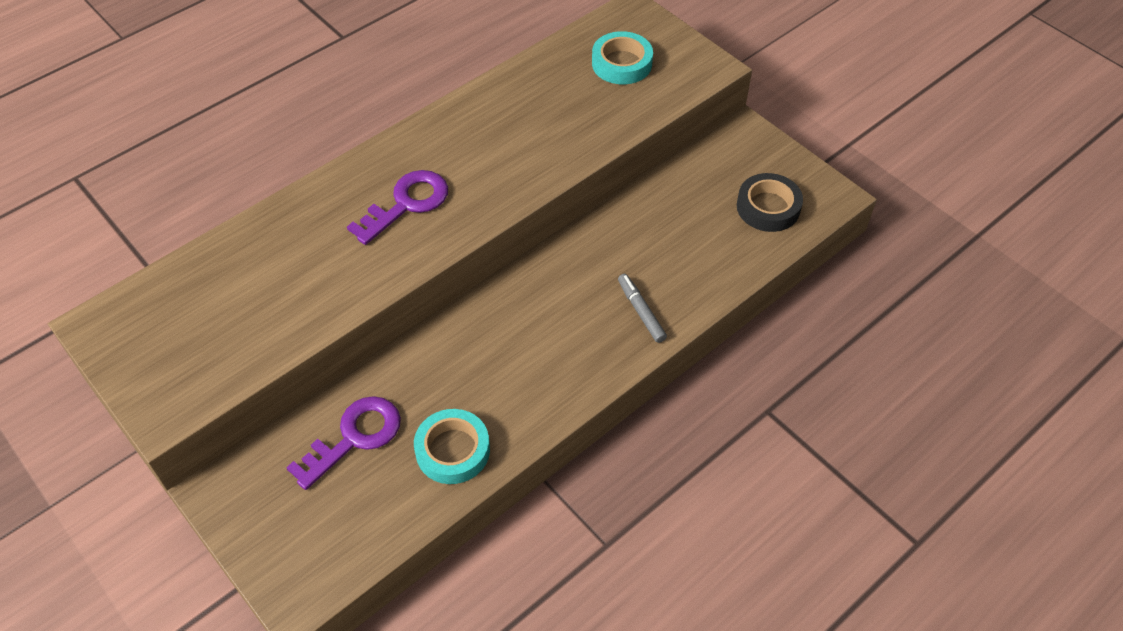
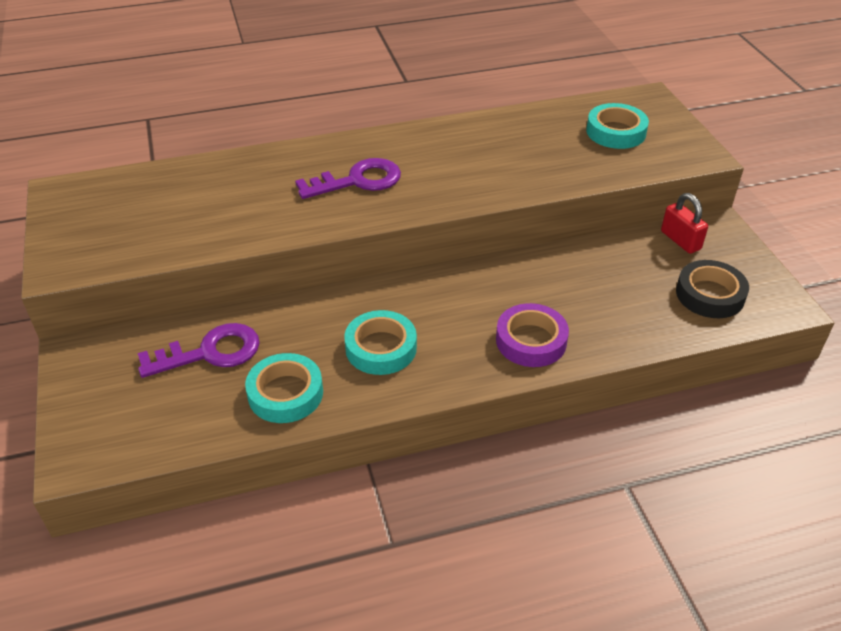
camera: 25 degrees right, 10 degrees down
(513, 370) = (381, 348): none -> turquoise tape
(641, 311) = (531, 341): grey marker -> purple tape
(718, 157) = (680, 240): none -> red padlock

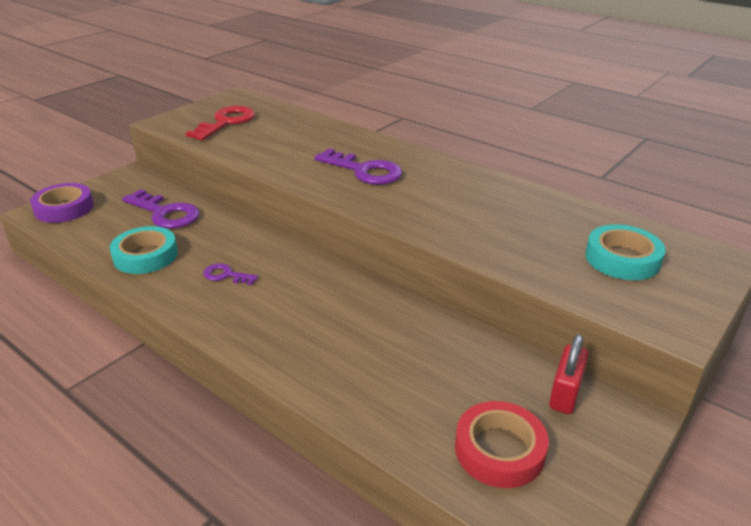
camera: 55 degrees right, 10 degrees down
(128, 222) = (226, 122): none -> red key
(381, 348) = (226, 275): turquoise tape -> purple key
(531, 341) = (302, 347): purple tape -> purple tape (64, 208)
(710, 294) = (499, 450): black tape -> red tape

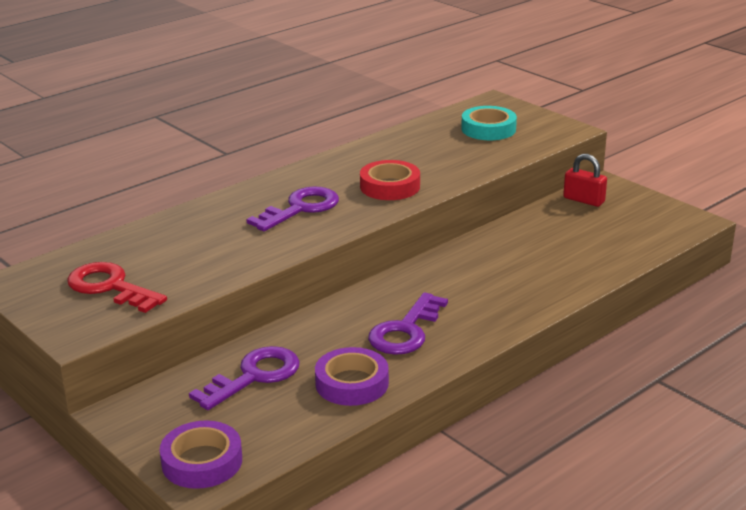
camera: 80 degrees left, 5 degrees down
(145, 256) = (352, 383): turquoise tape -> purple tape
(226, 275) = (406, 331): purple key -> purple key, size x1.90
(499, 450) = (635, 228): red tape -> red tape (390, 186)

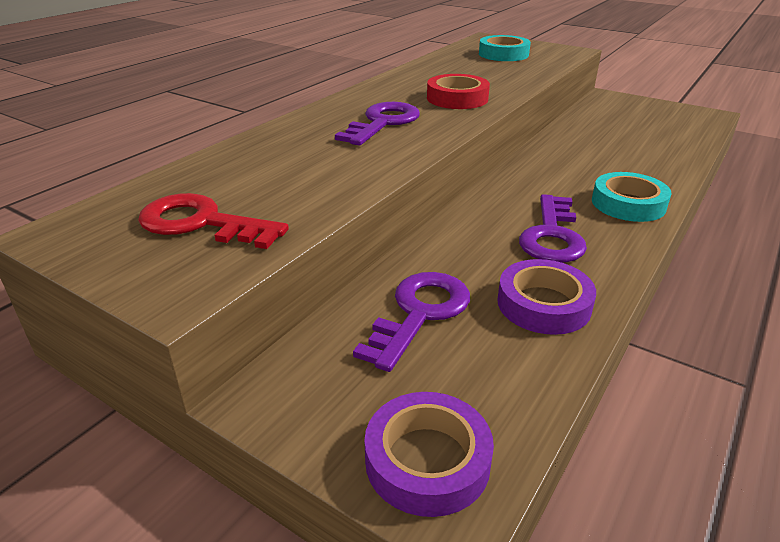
camera: 15 degrees left, 5 degrees up
(501, 311) = (628, 204): none -> turquoise tape
(584, 200) = (603, 108): red padlock -> none

